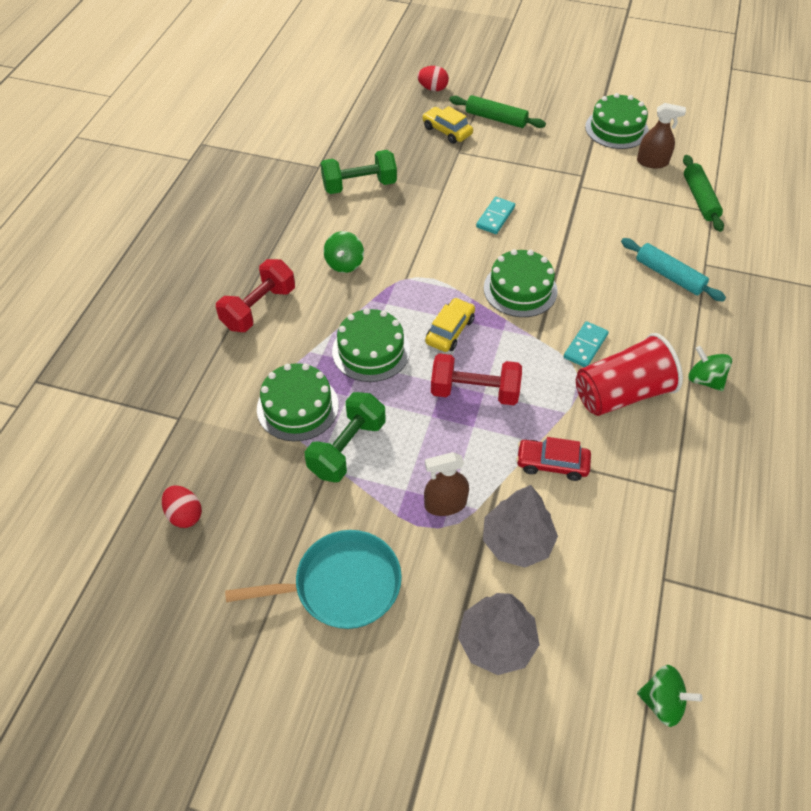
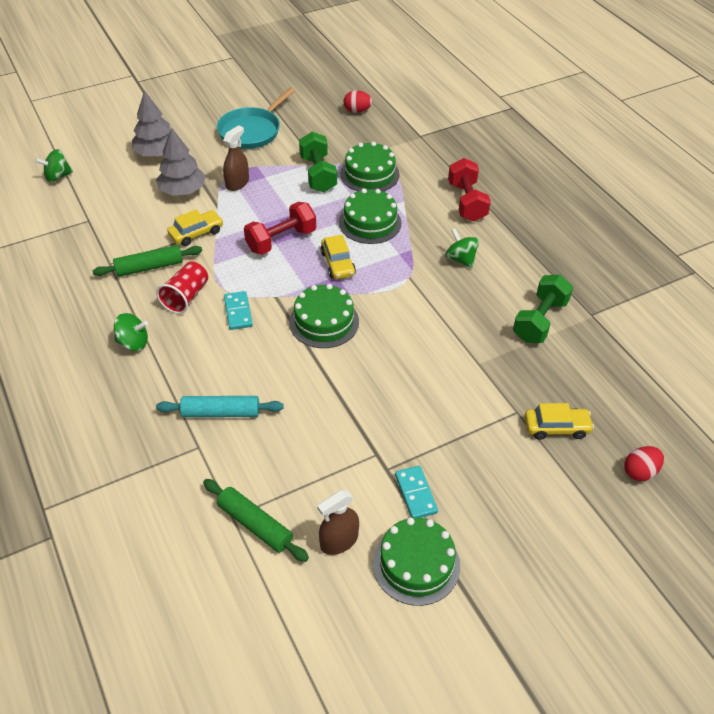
camera: 135 degrees right, 5 degrees down
(495, 217) = (409, 368): turquoise domino -> turquoise domino (416, 493)
(496, 119) = (537, 479): green rolling pin -> green rolling pin (149, 267)
(552, 464) = (196, 233): red car -> yellow car
(621, 394) = (186, 297): red cup -> red cup, size x0.66

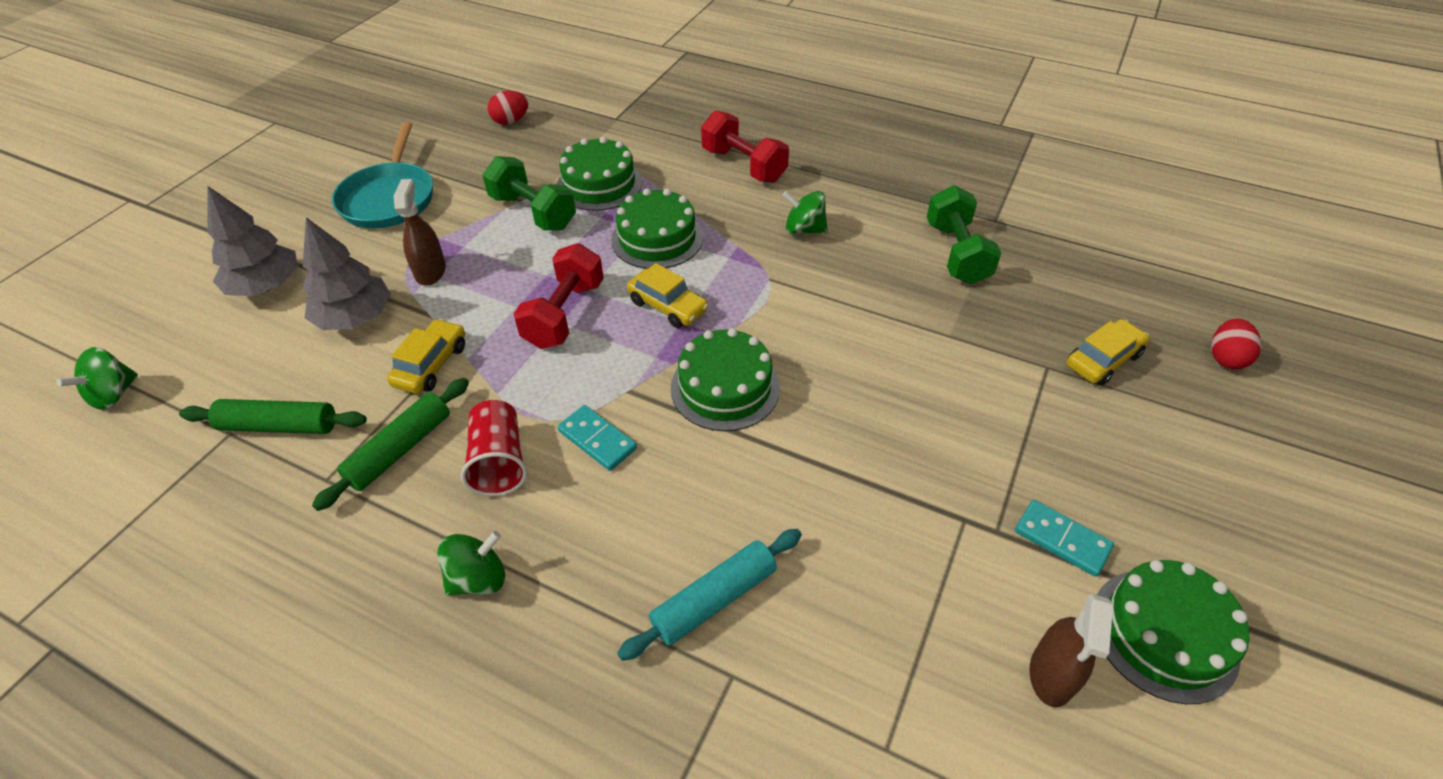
camera: 35 degrees left, 0 degrees up
(255, 524) = (929, 737): green rolling pin -> green rolling pin (279, 426)

